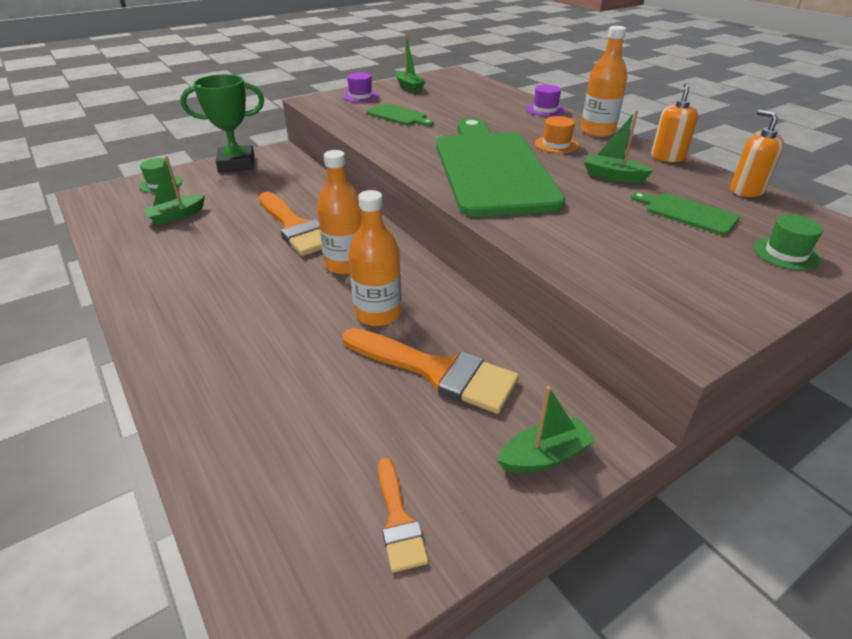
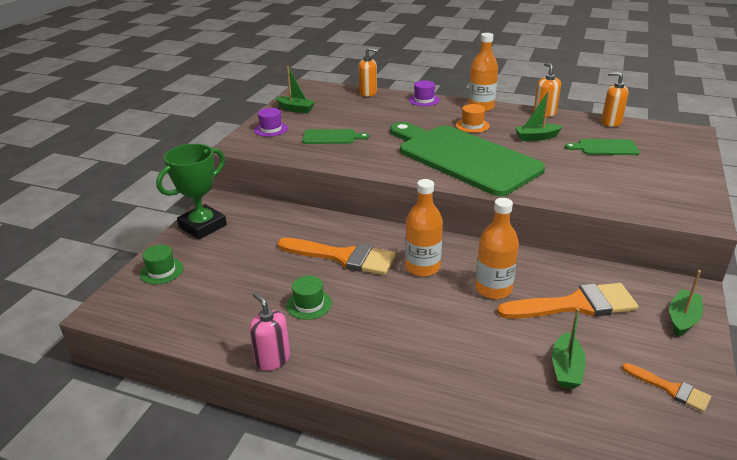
camera: 35 degrees left, 5 degrees down
(119, 279) = (272, 359): none -> pink soap dispenser
(176, 216) = (228, 290): green boat -> green boat (566, 368)
(499, 90) = (368, 93): none -> orange soap dispenser
(786, 253) = (675, 154): green hat -> green hat (309, 304)

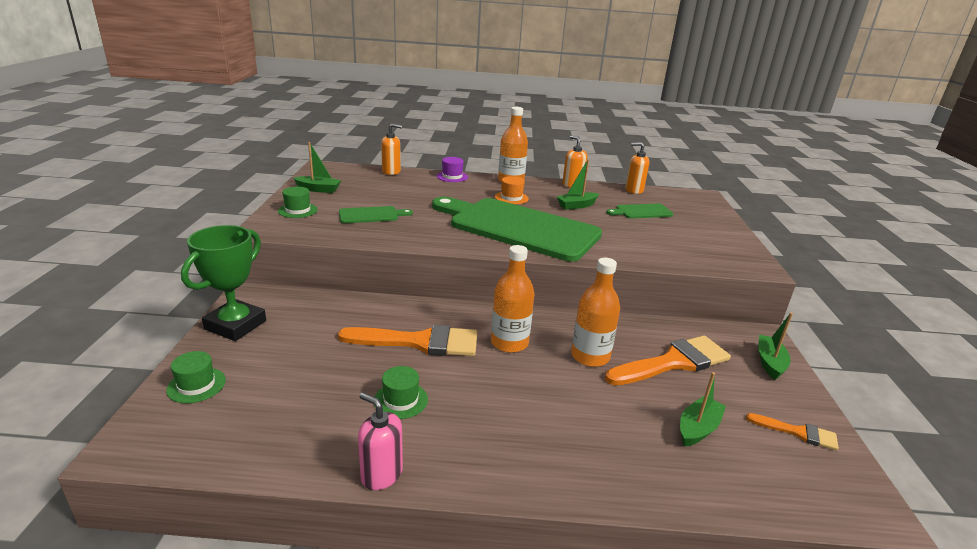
camera: 20 degrees left, 5 degrees down
(271, 129) = (297, 210): purple hat -> green hat
(566, 368) = (698, 428): green boat -> green boat turned 135 degrees counterclockwise

